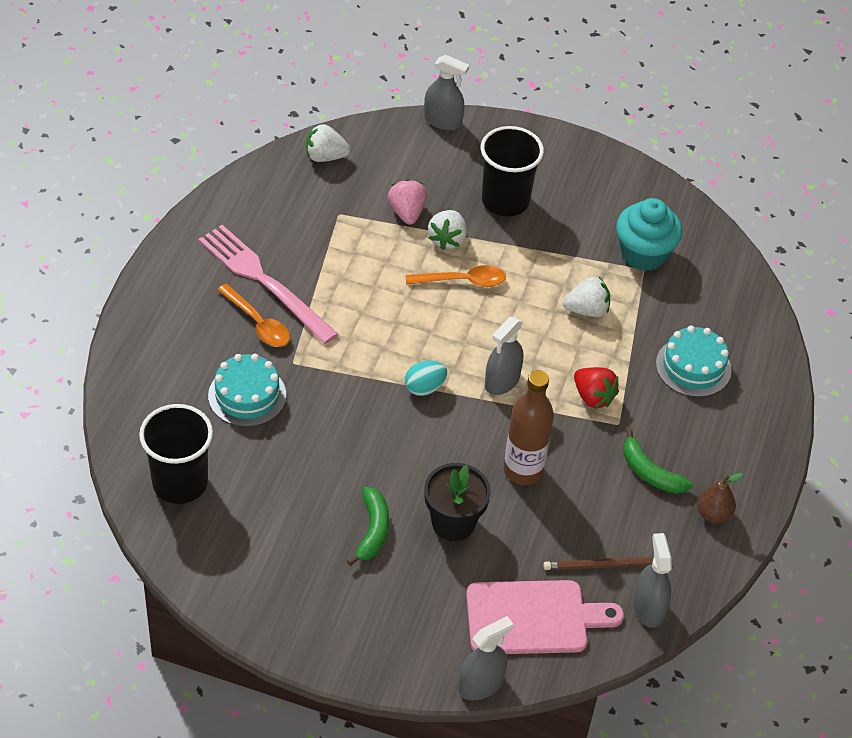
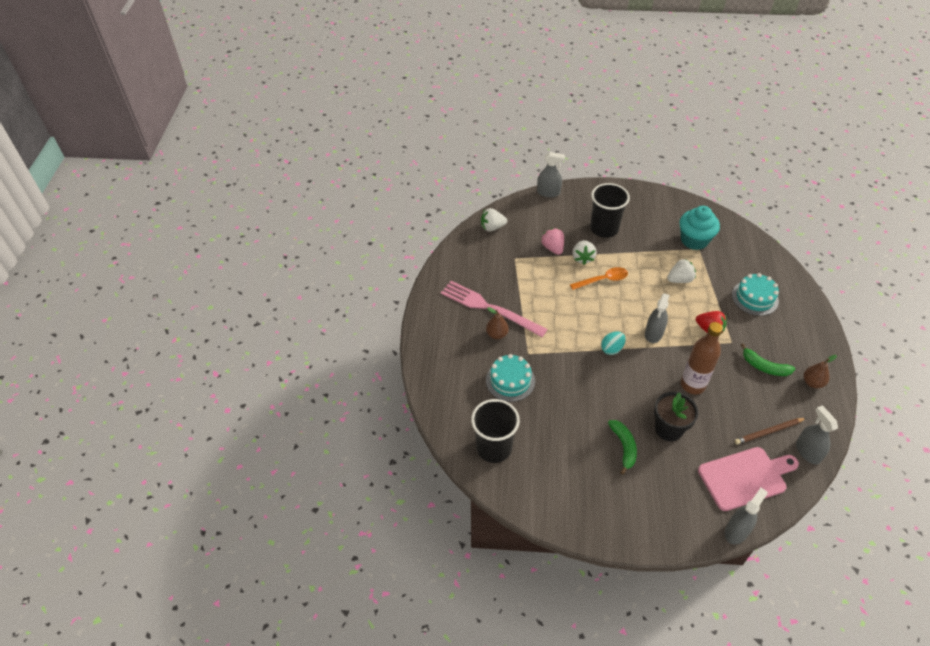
camera: 10 degrees left, 0 degrees up
(257, 323) = (497, 334): orange spoon -> brown pear

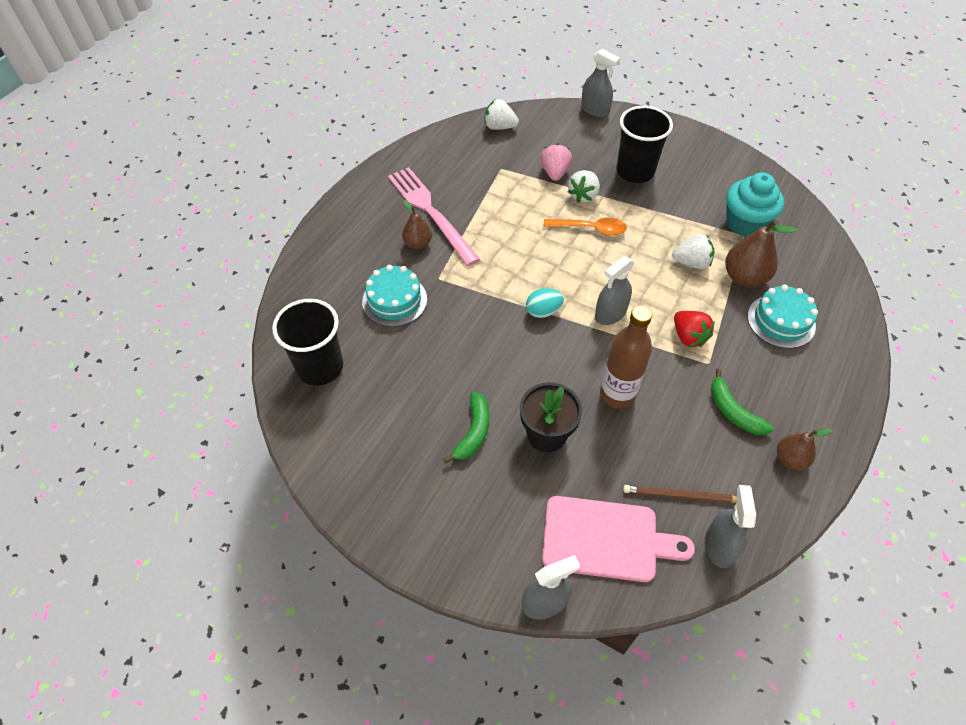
camera: 25 degrees right, 5 degrees up
(716, 277) = (744, 277): none -> brown pear

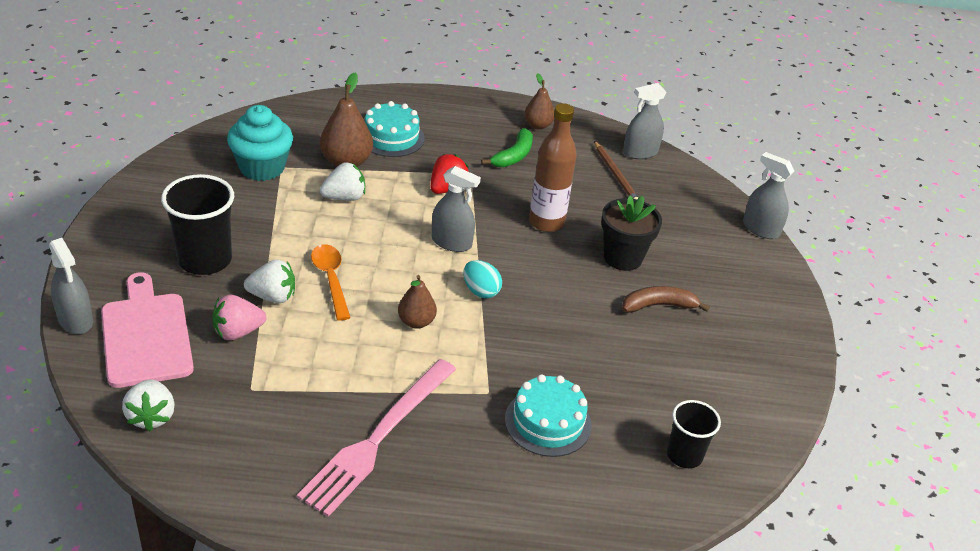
camera: 120 degrees left, 15 degrees down
(320, 367) = (684, 455): black cup -> black cup, size x0.61
(417, 244) = (443, 432): brown pear -> brown pear (416, 322)
(473, 432) = (659, 306): green banana -> brown banana
(595, 110) = (75, 320): grey spray bottle -> grey spray bottle turned 135 degrees clockwise
(606, 539) = (685, 207): pink cutting board -> pink cutting board (146, 335)
(691, 263) = (344, 197): white strawberry -> white strawberry turned 90 degrees clockwise

